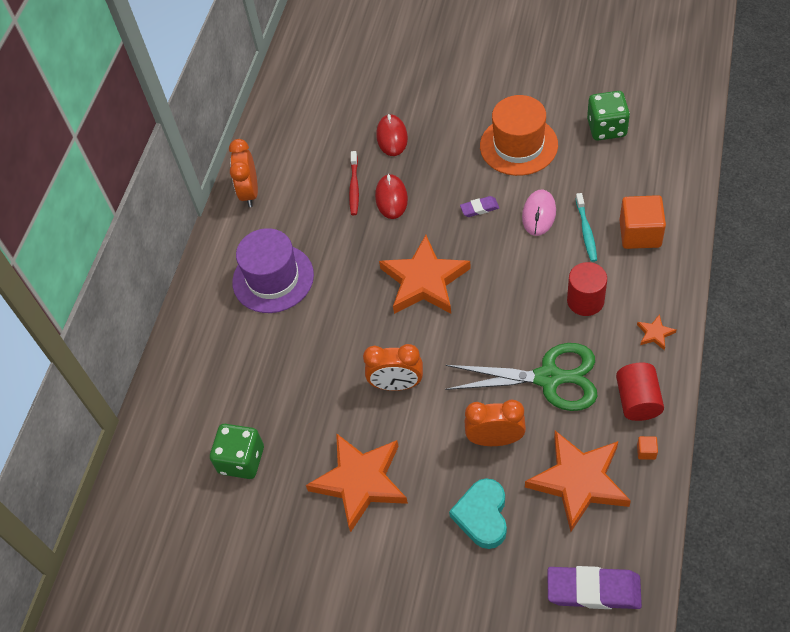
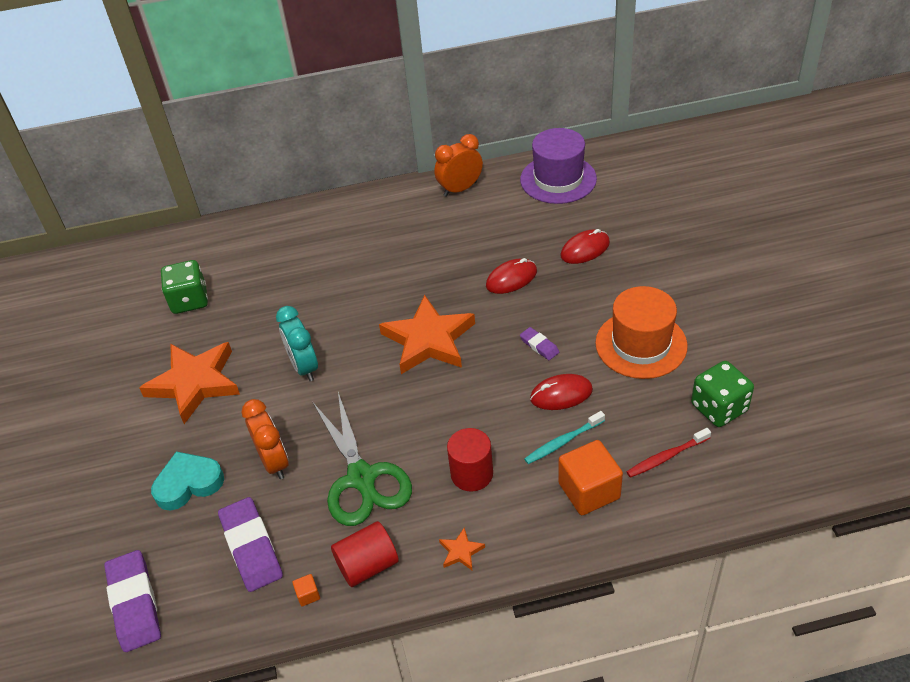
camera: 60 degrees right, 10 degrees down
(273, 278) = (377, 241): purple hat -> purple hat (558, 179)
(354, 187) = (508, 249): red toothbrush -> red toothbrush (666, 457)
(396, 384) = (304, 367): orange clock -> turquoise clock
(539, 214) = (561, 394): pink mouse -> red mouse
(578, 481) = (251, 547): orange star -> purple eraser

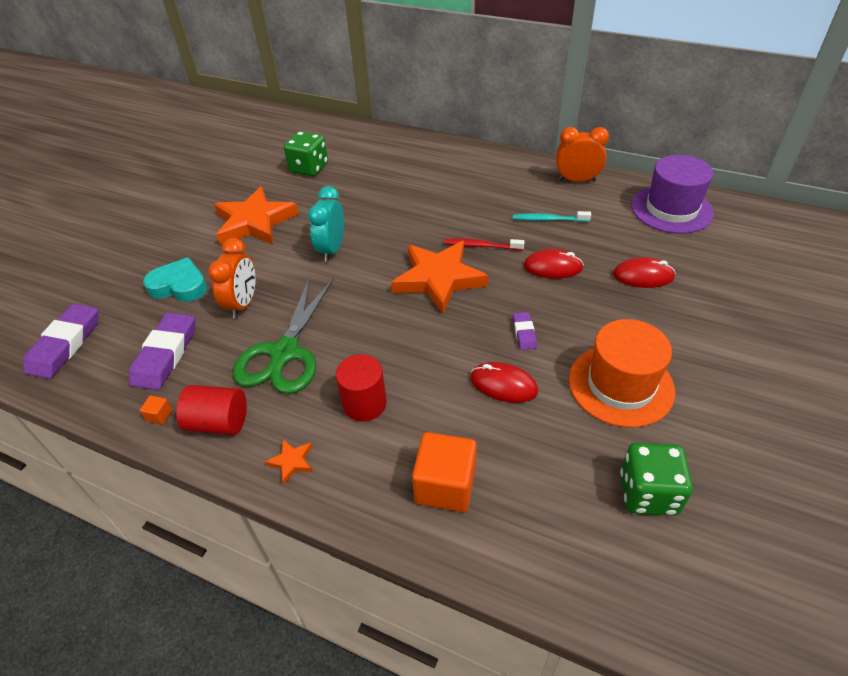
camera: 35 degrees right, 0 degrees up
(563, 442) = (465, 426): turquoise toothbrush -> turquoise toothbrush (548, 219)
(666, 457) = (548, 504): red toothbrush -> red toothbrush (481, 246)

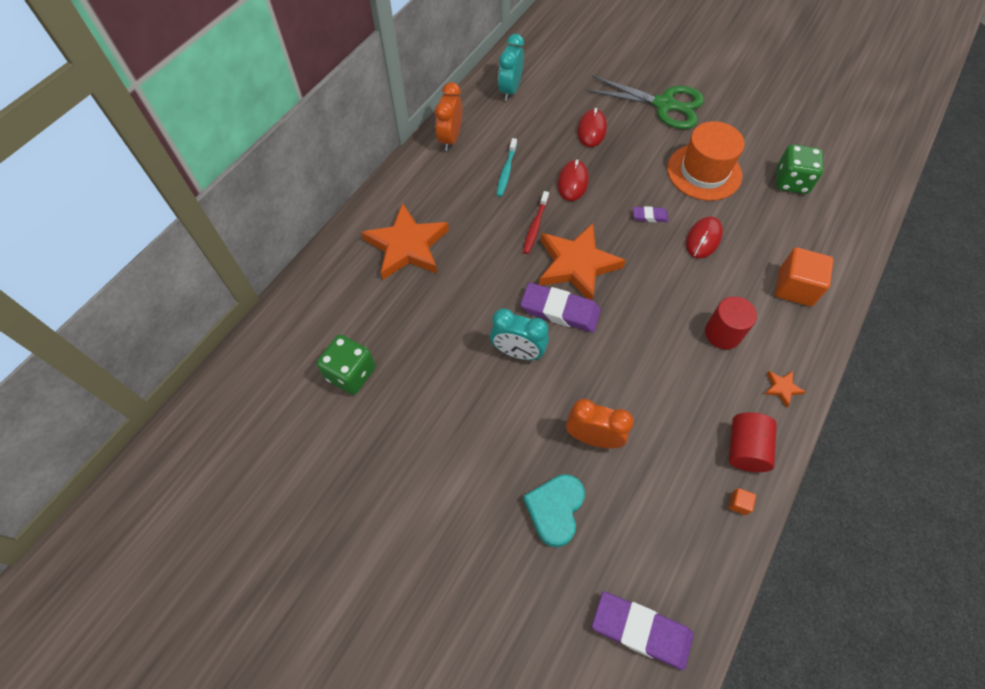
camera: 85 degrees left, 15 degrees up
(165, 354) = (661, 509): purple eraser -> purple eraser (560, 310)
(255, 222) = (450, 433): orange star -> orange star (407, 246)
(284, 353) = (664, 396): green scissors -> green scissors (664, 105)
(671, 209) = (510, 90): purple hat -> turquoise clock

